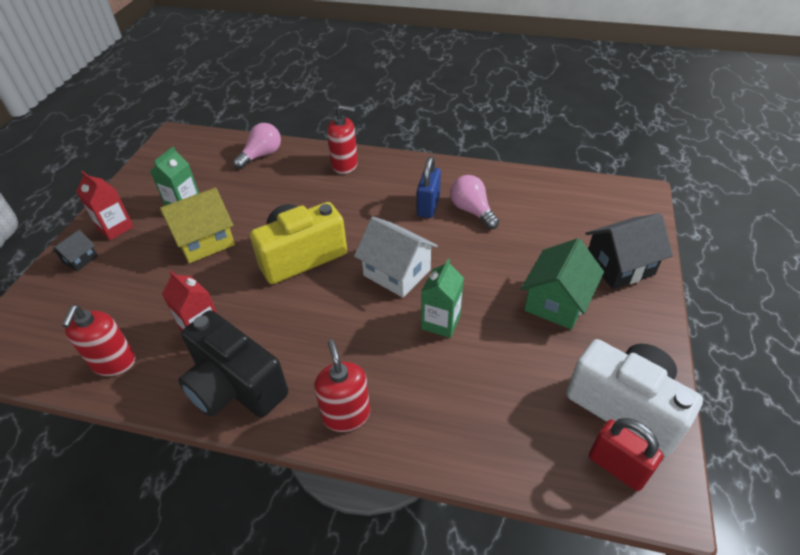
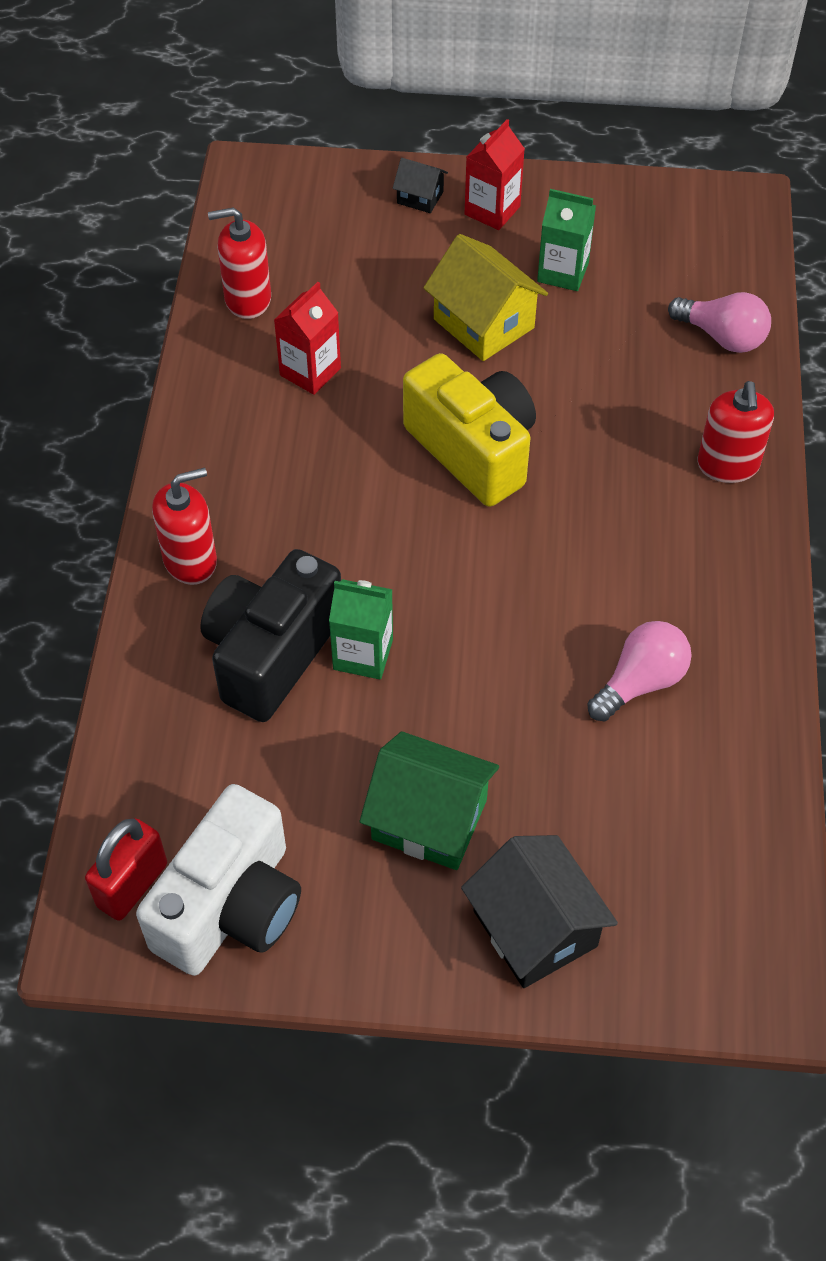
camera: 80 degrees right, 10 degrees up
(235, 386) = (223, 432): black camera -> black camera (271, 653)
(397, 272) = (459, 584): white house -> none
(428, 206) = (637, 611): blue padlock -> none

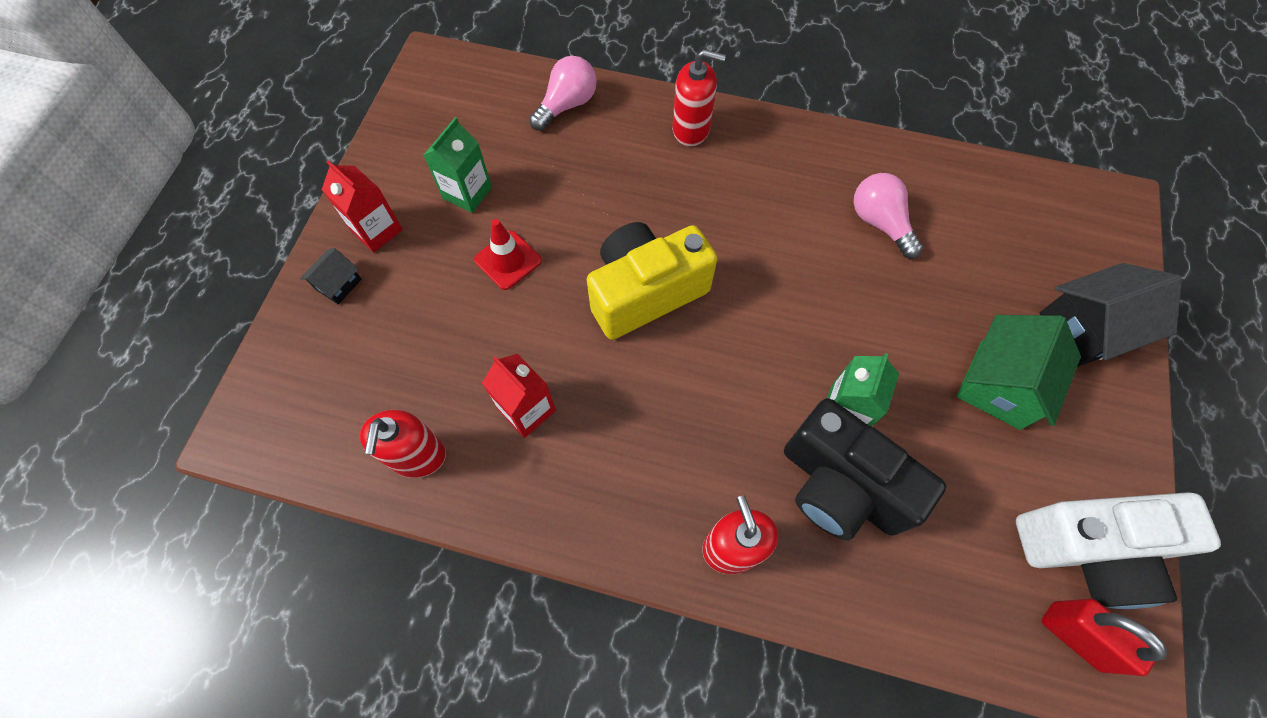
camera: 80 degrees left, 10 degrees up
(231, 906) = (1088, 550): white camera -> white camera turned 135 degrees clockwise
(484, 323) = (508, 260): yellow house -> red traffic cone

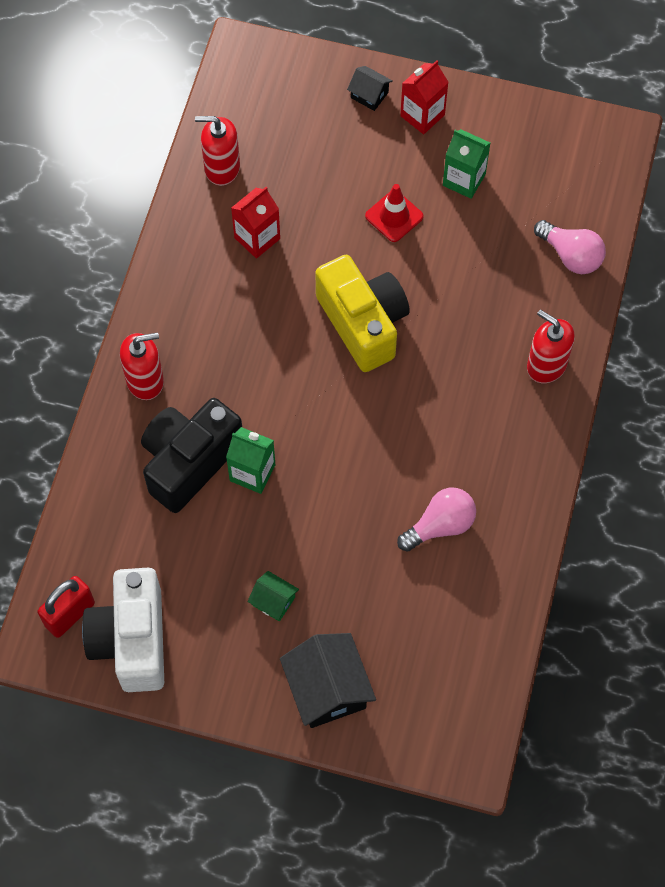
camera: 90 degrees right, 0 degrees up
(691, 129) = (546, 365): red soap dispenser -> red soap dispenser turned 120 degrees clockwise
(999, 384) = (273, 601): green house -> green house, size x0.52

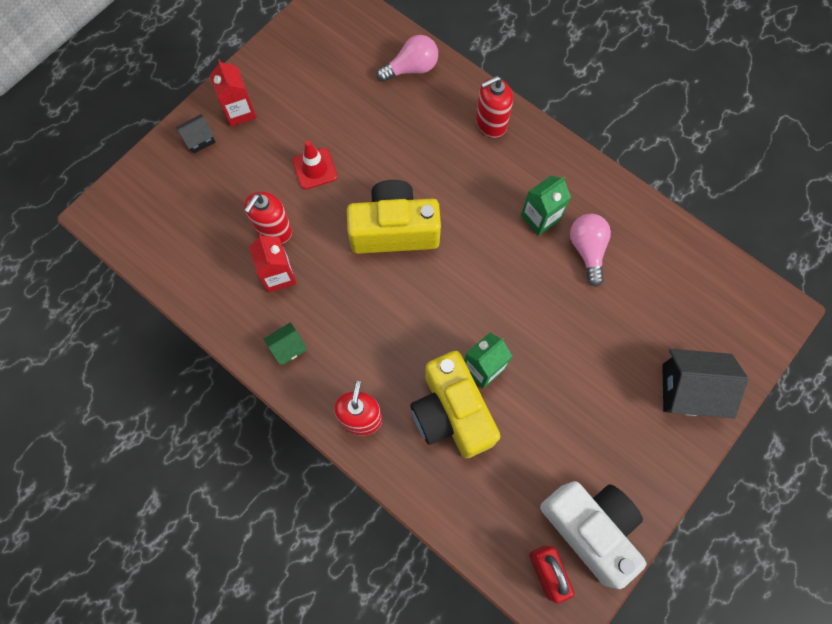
camera: 65 degrees left, 5 degrees up
(132, 640) = (590, 528): white camera -> white camera turned 150 degrees counterclockwise
(189, 461) = (451, 413): black camera -> yellow camera
(222, 168) = (199, 274): red soap dispenser -> red soap dispenser (274, 230)
(273, 601) = (600, 399): green house -> green house (288, 347)
(464, 180) = (311, 108): green carton -> green carton (540, 218)

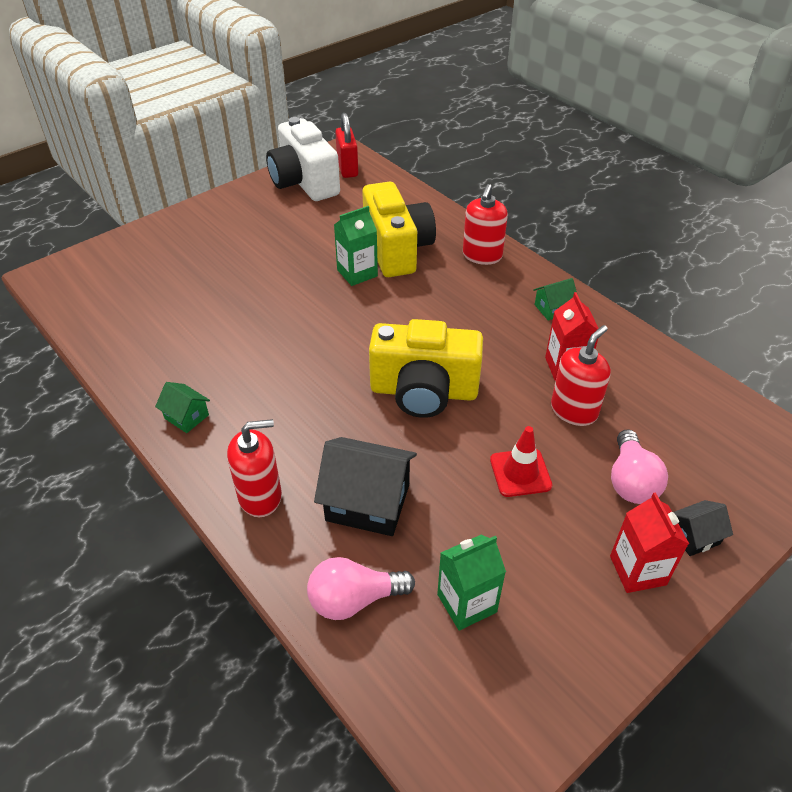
camera: 170 degrees left, 25 degrees down
(540, 218) = (245, 381): green carton -> green carton (466, 603)
(570, 177) = (186, 417): none -> green house
(587, 250) = (207, 345): pink light bulb -> pink light bulb (631, 481)
(689, 389) = (174, 239): black house -> black house (368, 502)

